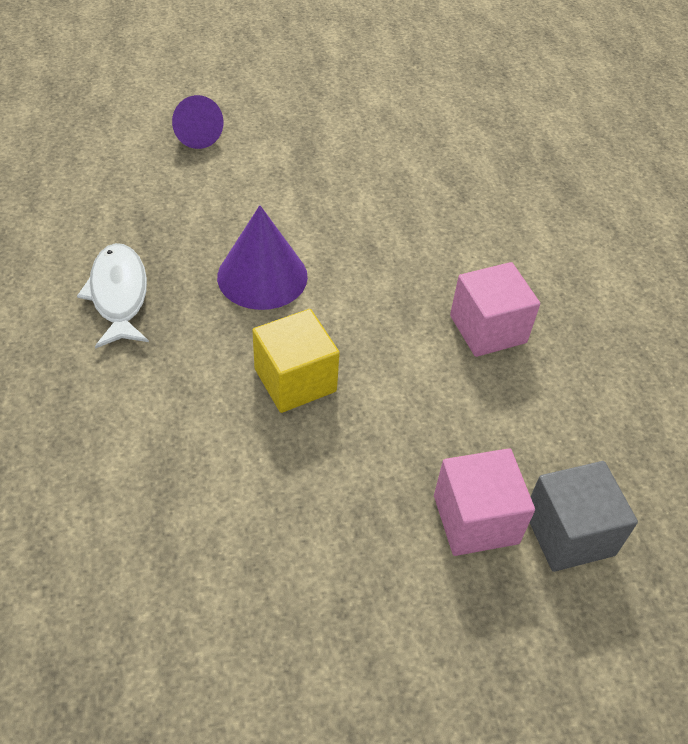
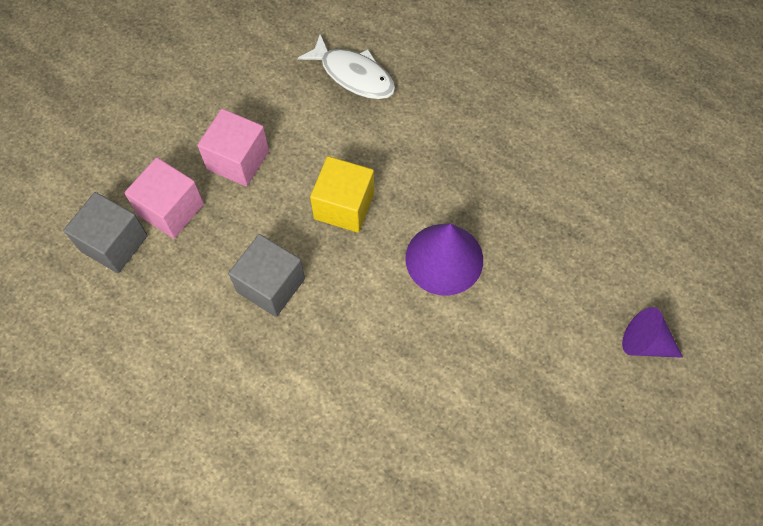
camera: 140 degrees right, 15 degrees up
(119, 295) = (505, 170): white fish -> white fish (353, 75)
(435, 369) = (271, 285): none -> grey cube
(488, 329) = (263, 349): pink cube -> pink cube (238, 160)

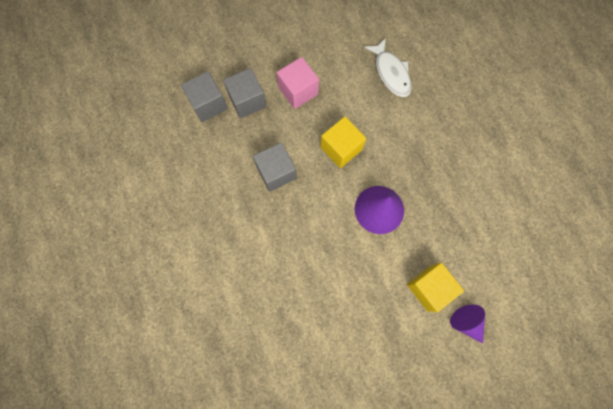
camera: 30 degrees right, 10 degrees up
(171, 209) = (247, 101): pink cube -> grey cube
(572, 325) = (429, 288): none -> yellow cube

